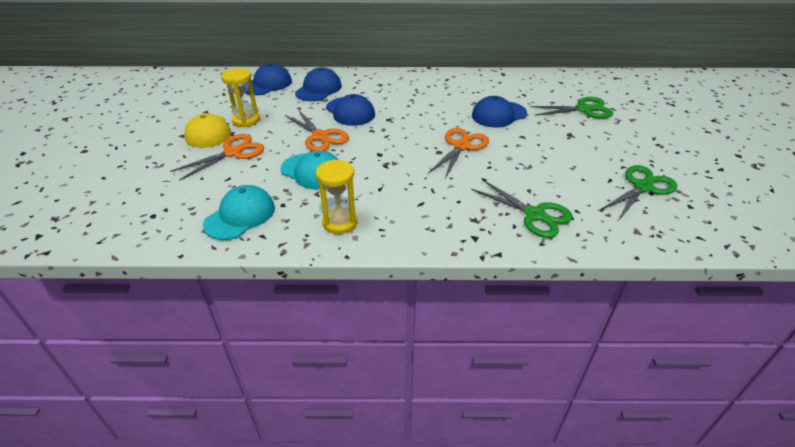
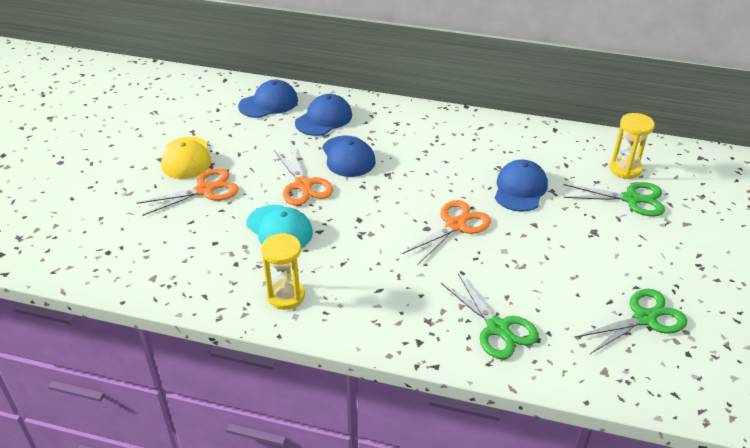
camera: 15 degrees right, 0 degrees up
(240, 216) = (190, 268): turquoise cap -> none
(246, 120) = (231, 150): yellow hourglass -> yellow hourglass (625, 169)
(498, 114) = (520, 189): blue cap -> blue cap turned 120 degrees clockwise

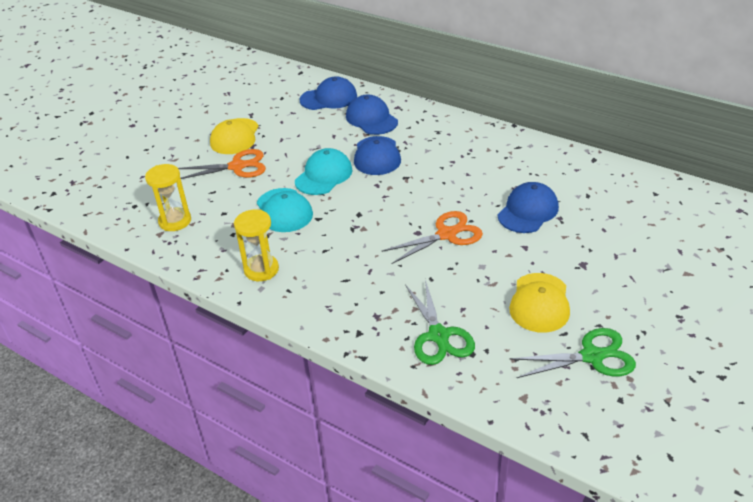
camera: 20 degrees right, 0 degrees up
(303, 185) = (324, 175): orange scissors -> turquoise cap
(324, 119) = (371, 119): blue cap -> blue cap turned 90 degrees counterclockwise
(574, 276) = (539, 303): none -> yellow cap
(625, 169) = (648, 209): yellow hourglass -> yellow hourglass (175, 221)
(631, 199) = (640, 239): green scissors -> none

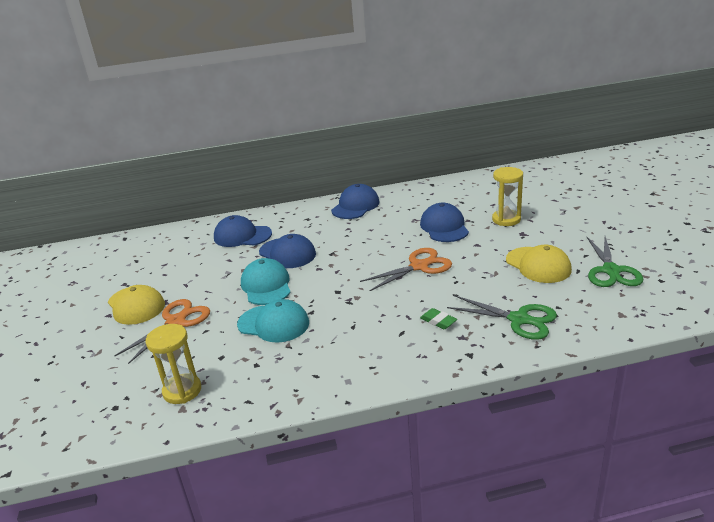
camera: 45 degrees left, 10 degrees down
(261, 269) = (325, 369): yellow hourglass -> yellow hourglass (506, 219)
(329, 98) = (182, 241): blue cap -> blue cap (355, 206)
(382, 291) = (438, 321): none -> green eraser
(446, 234) = (419, 266): orange scissors -> orange scissors turned 45 degrees clockwise
(592, 356) = (611, 271): green scissors -> green scissors turned 150 degrees clockwise

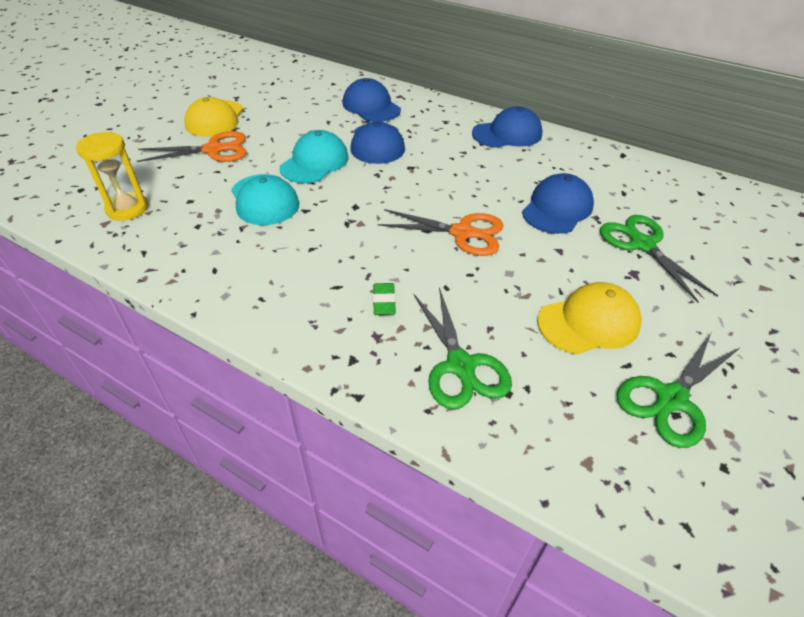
camera: 40 degrees right, 15 degrees up
(506, 219) = (642, 244): yellow hourglass -> green scissors
(538, 265) = (588, 322): yellow cap -> yellow cap turned 120 degrees counterclockwise

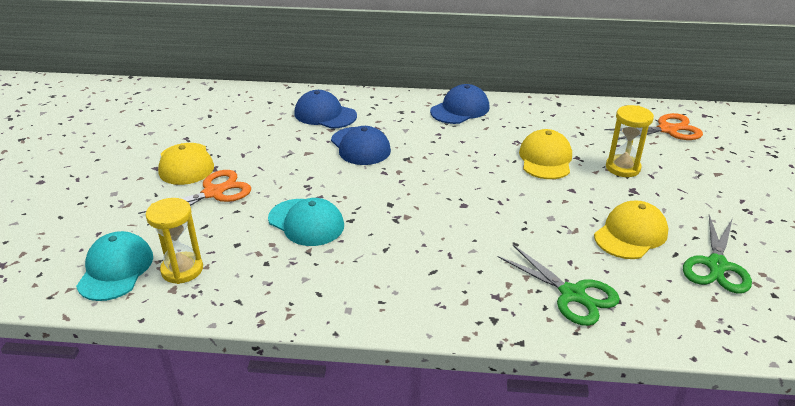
camera: 25 degrees left, 10 degrees down
(315, 162) = (320, 177): turquoise cap -> turquoise cap (115, 269)
(384, 302) = (479, 270): green eraser -> none
(462, 233) = (493, 199): orange scissors -> orange scissors (667, 130)
(557, 208) = (545, 159): blue cap -> yellow cap
(642, 244) = (622, 168): green scissors -> yellow hourglass

